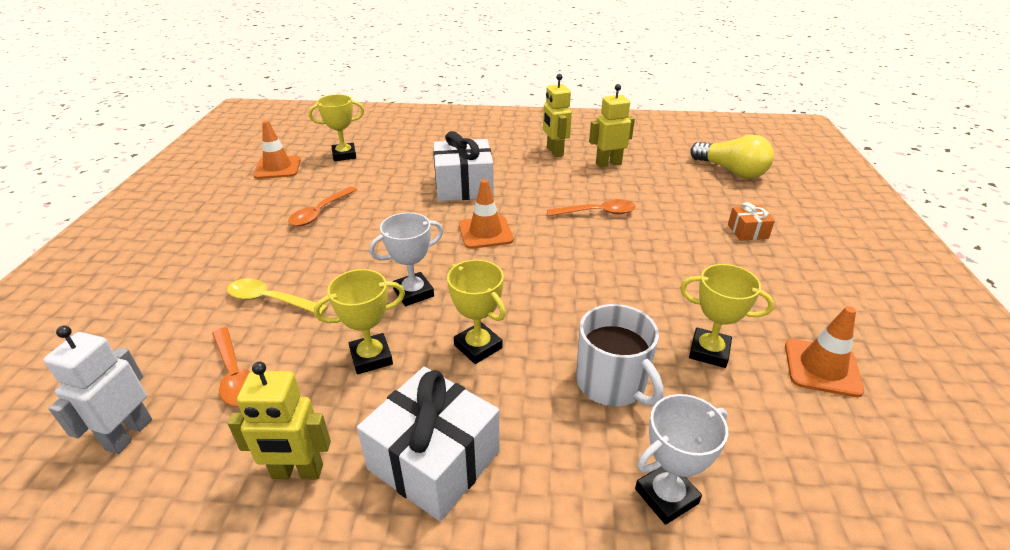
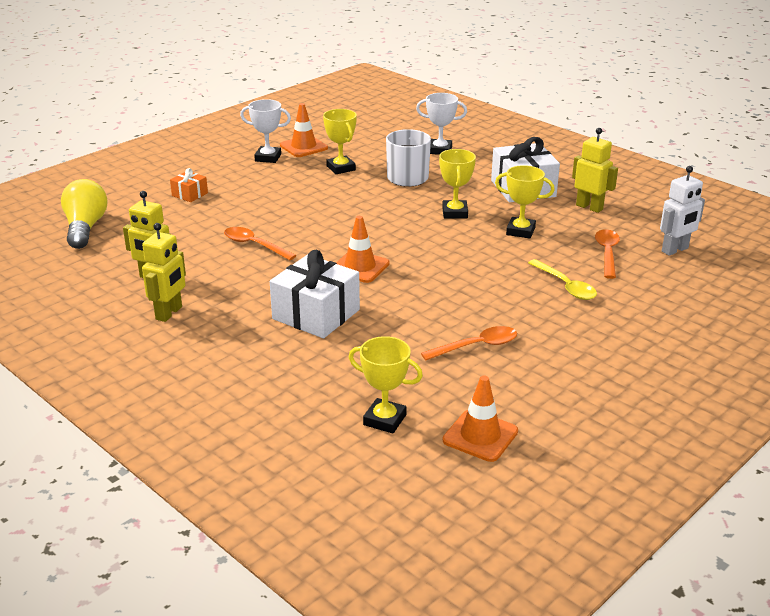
camera: 140 degrees left, 5 degrees down
(413, 293) = (462, 251): white trophy -> white trophy (268, 158)

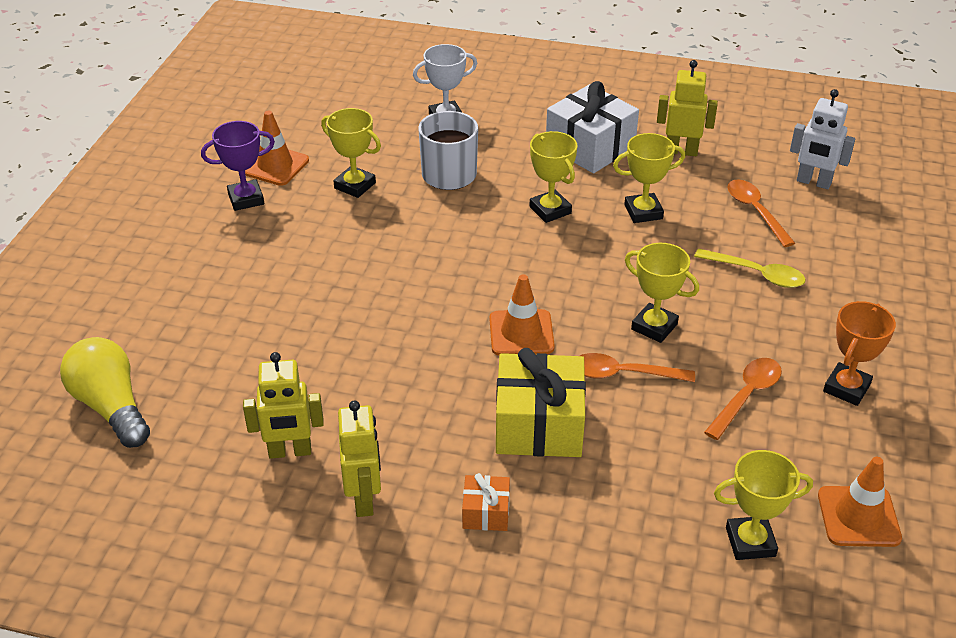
camera: 30 degrees left, 10 degrees up
(190, 194) = (201, 296): orange gift -> orange gift (486, 512)
(254, 245) = (365, 348): orange spoon -> orange spoon (623, 374)
(268, 158) = (246, 199): white trophy -> purple trophy
(316, 314) = (539, 425): white gift -> yellow gift
(454, 291) = (654, 327): none -> yellow trophy
(558, 366) = (846, 388): none -> orange trophy
(675, 250) = (813, 182): white robot -> white robot turned 90 degrees clockwise

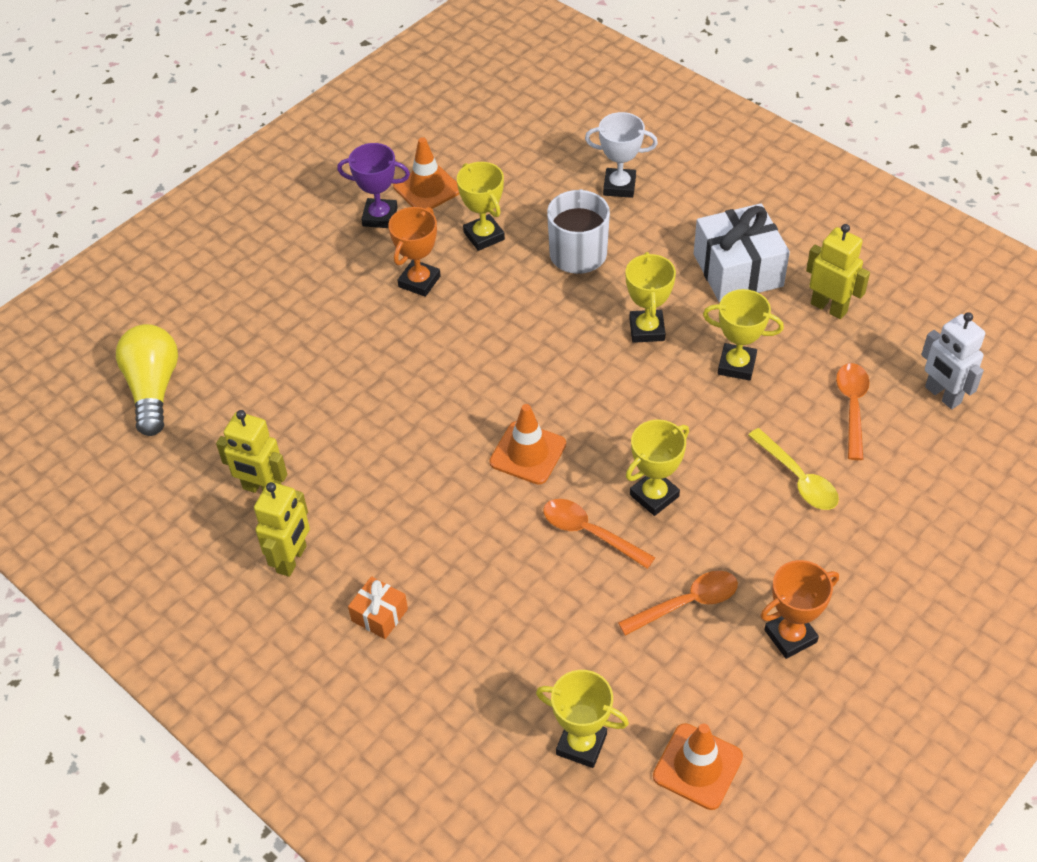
camera: 30 degrees right, 10 degrees up
(321, 236) = (419, 281): none -> orange trophy
(539, 425) = (479, 552): yellow gift -> none
(654, 327) = (654, 495): yellow trophy -> yellow trophy turned 75 degrees clockwise

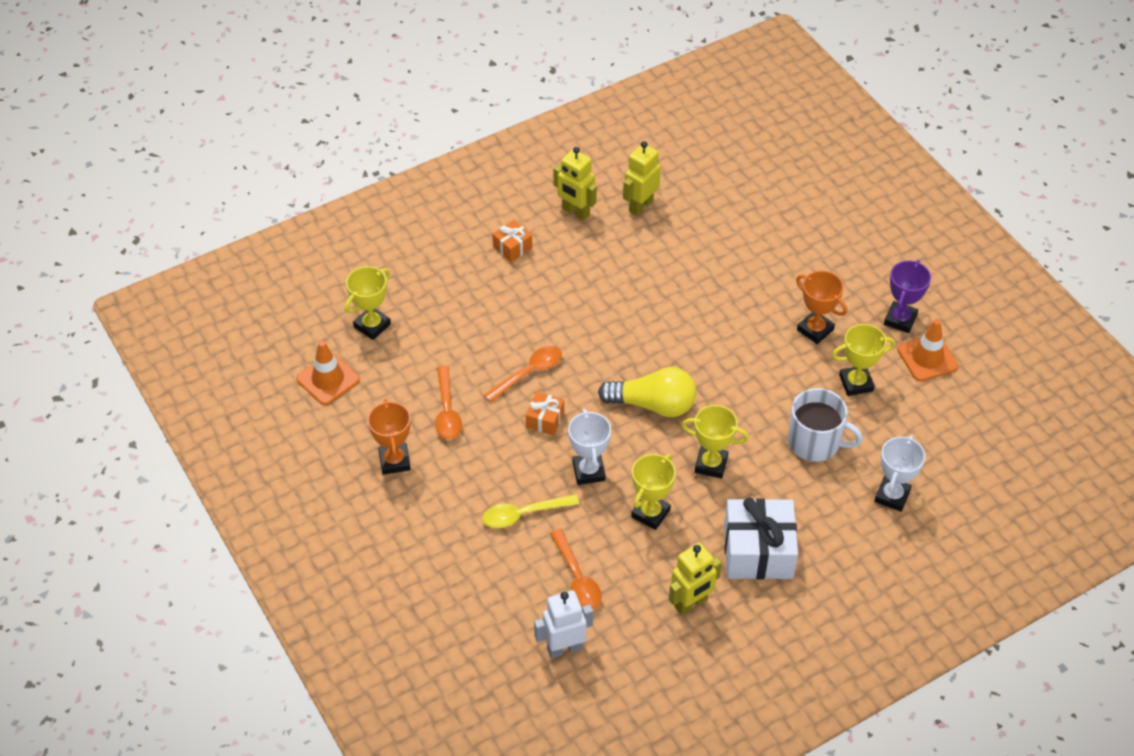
camera: 105 degrees right, 0 degrees up
(153, 389) = (755, 162): yellow light bulb -> yellow light bulb (653, 405)
(528, 453) = (614, 356): orange traffic cone -> none
(654, 495) = (545, 420): yellow trophy -> orange gift
(708, 433) = (588, 471): none -> white trophy
(852, 407) = (577, 578): orange spoon -> orange spoon turned 45 degrees clockwise

